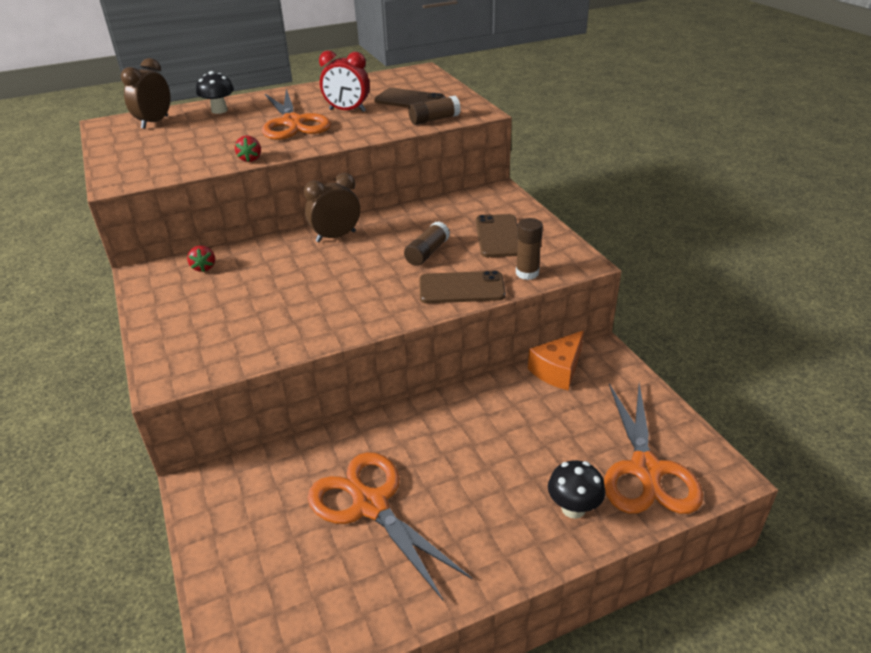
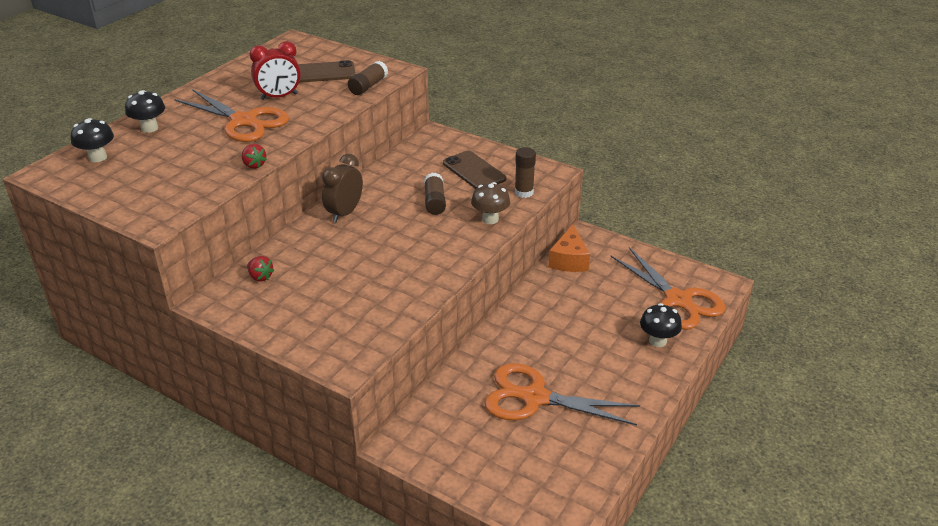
camera: 35 degrees left, 0 degrees up
(155, 122) = (98, 157): brown clock -> black mushroom
(461, 288) = (490, 219): brown phone -> brown mushroom

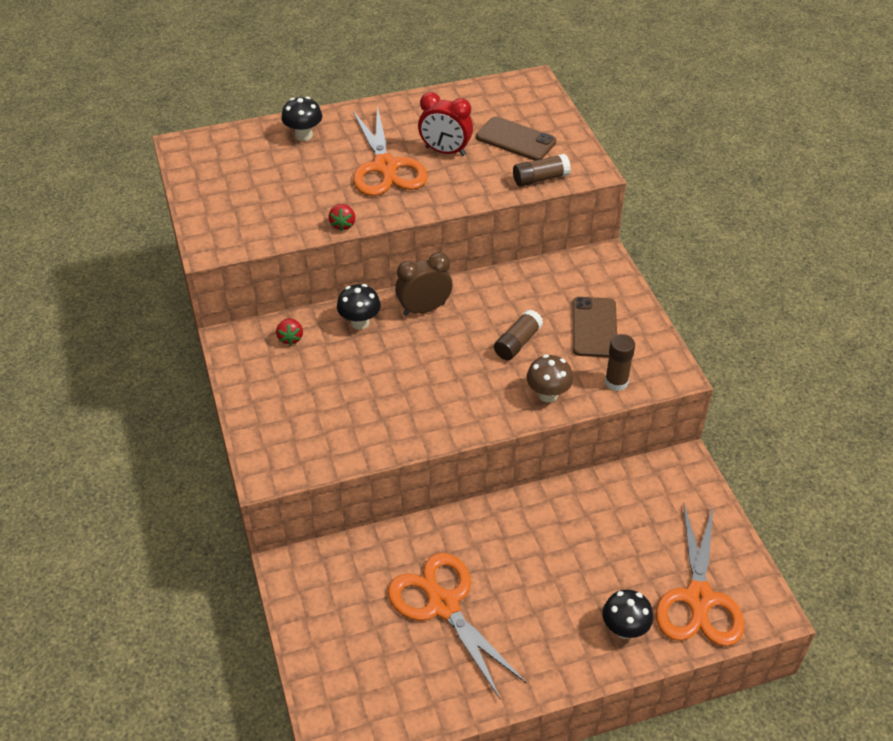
camera: 40 degrees right, 10 degrees up
(98, 157) = (235, 149): black mushroom -> black mushroom (360, 322)
(569, 260) = (636, 480): orange cheese -> none

